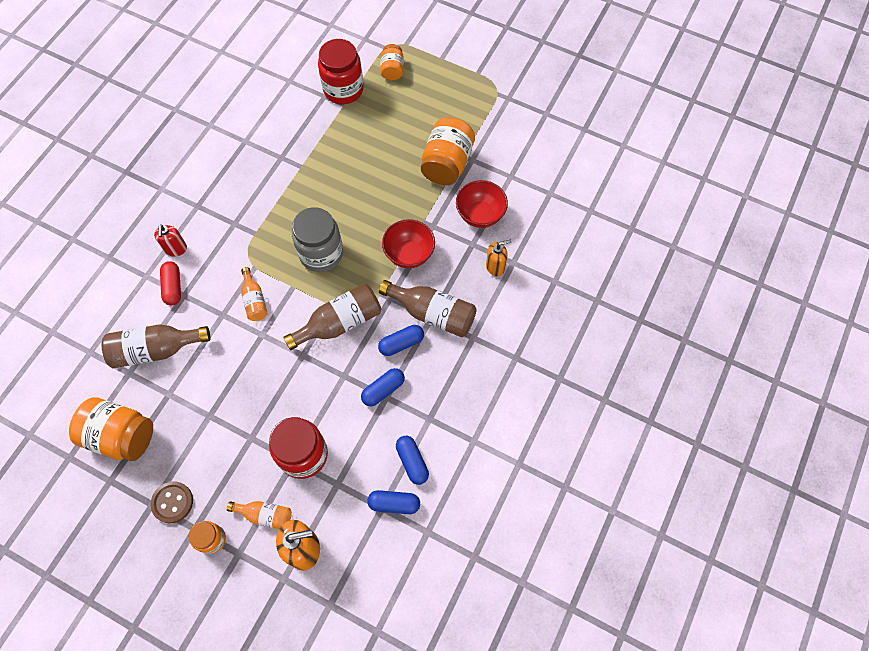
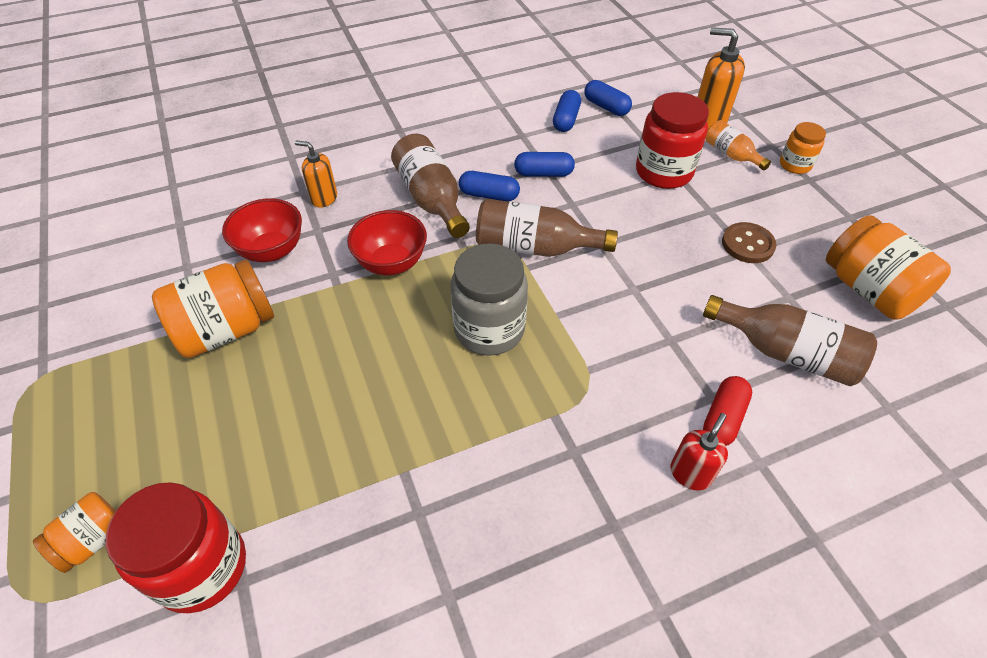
camera: 140 degrees left, 15 degrees down
(172, 502) = (825, 207): brown button -> brown button (747, 244)
(254, 300) = (617, 330): orange bottle -> none

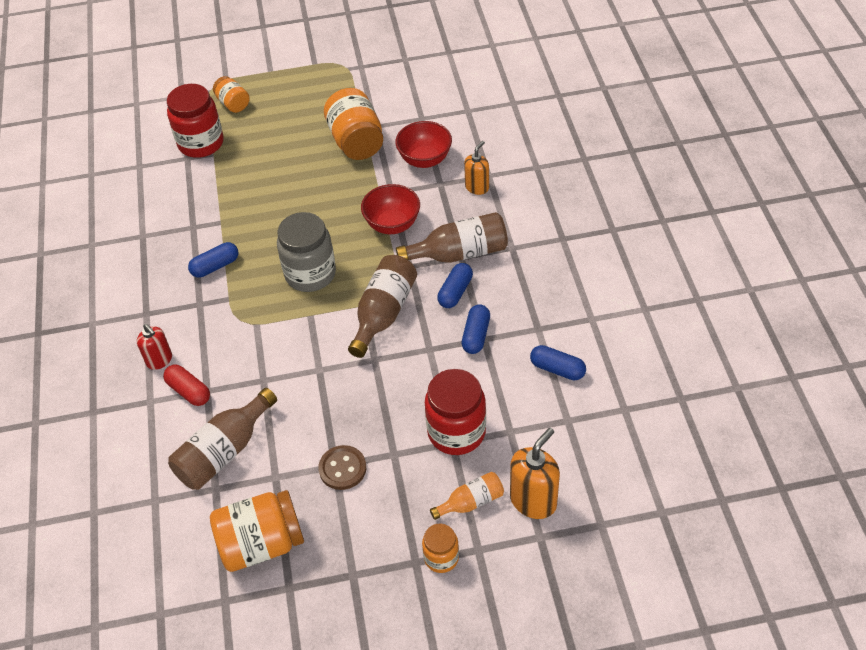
camera: 105 degrees right, 0 degrees up
(606, 107) = (575, 410): blue capsule -> blue capsule (215, 266)

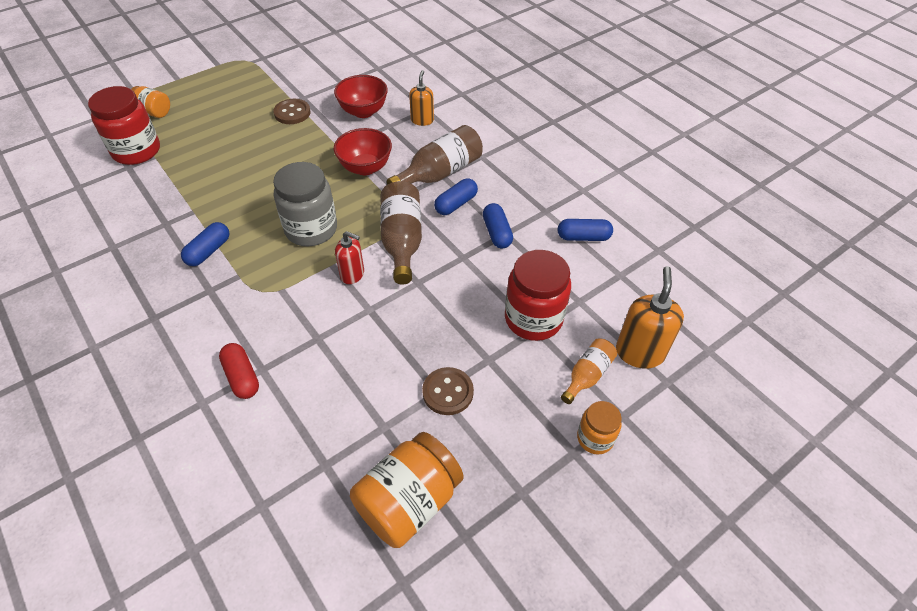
camera: 30 degrees left, 0 degrees up
(159, 360) = (192, 358): red soap dispenser -> red soap dispenser (352, 274)
(189, 391) = (242, 377): red capsule -> red capsule turned 45 degrees clockwise
(224, 452) = (314, 423): brown bottle -> none
(356, 141) = (292, 113): orange jar -> brown button
(455, 292) = (456, 204): blue capsule -> blue capsule turned 45 degrees clockwise

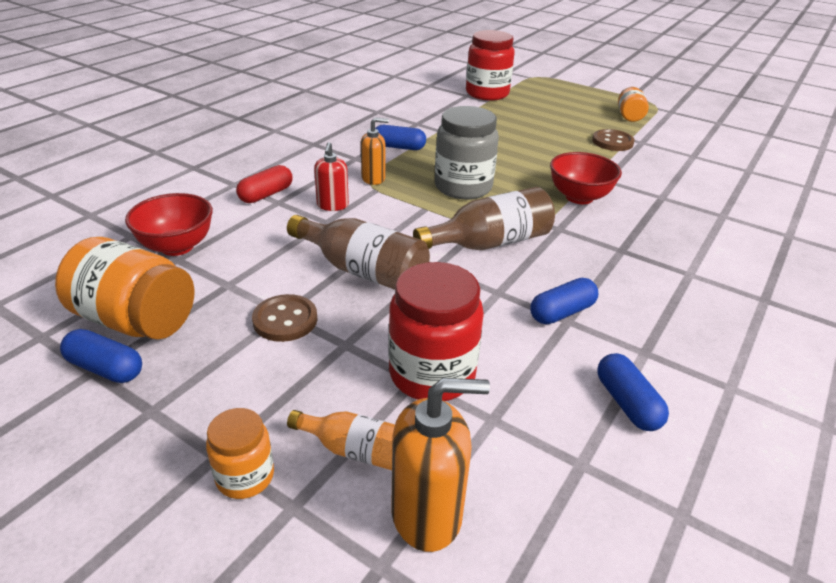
camera: 70 degrees right, 15 degrees down
(153, 112) = (539, 88): orange jar -> orange jar (629, 116)
(352, 274) = (419, 223): red soap dispenser -> red soap dispenser (332, 205)
(363, 111) = (664, 177): red bowl -> red bowl (177, 246)
(422, 120) = (699, 216): orange soap dispenser -> orange soap dispenser (373, 178)
(440, 173) = (623, 247): brown bottle -> brown bottle (363, 271)
(456, 204) = (582, 269): blue capsule -> blue capsule (105, 368)

